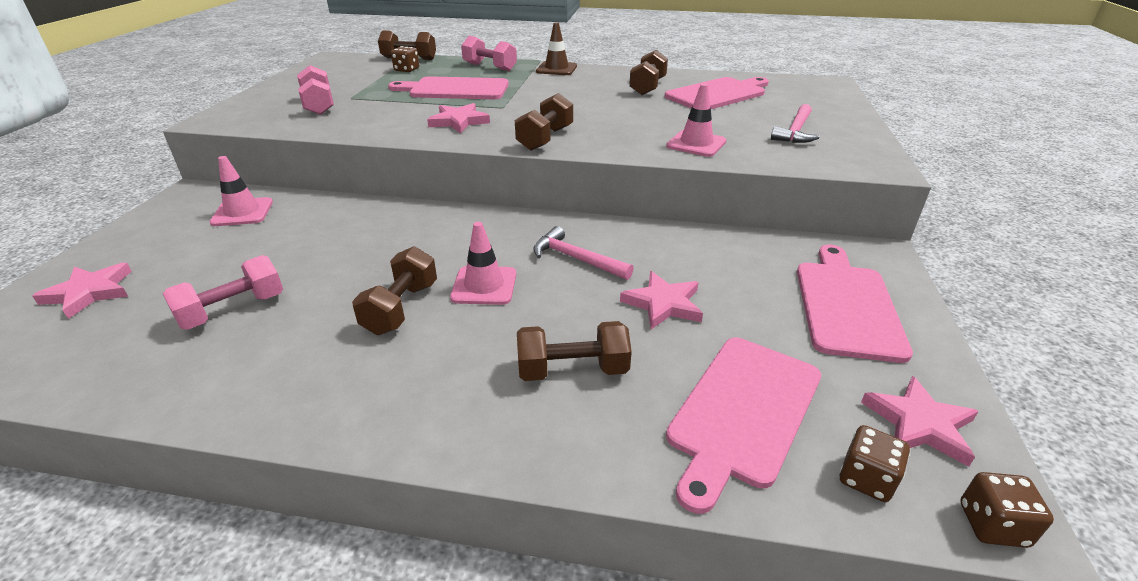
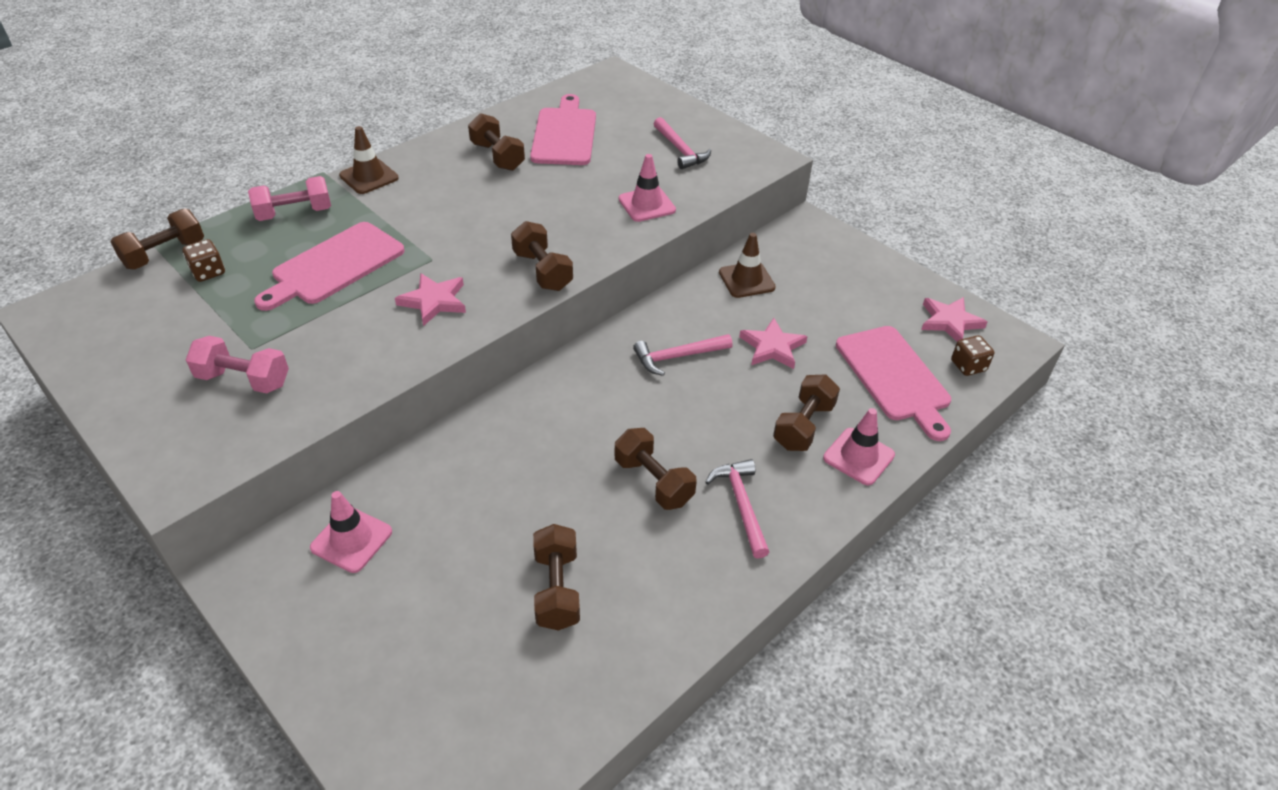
camera: 55 degrees left, 10 degrees up
(90, 292) = (413, 697): pink star -> none
(233, 310) = (557, 589): pink dumbbell -> brown dumbbell
(412, 373) = (741, 505): none -> pink hammer
(484, 286) = (666, 423): pink traffic cone -> pink traffic cone (858, 456)
(733, 253) = (746, 280): none -> brown traffic cone
(846, 305) = (843, 274): pink cutting board -> none
(992, 525) = (1017, 348): brown dice -> none

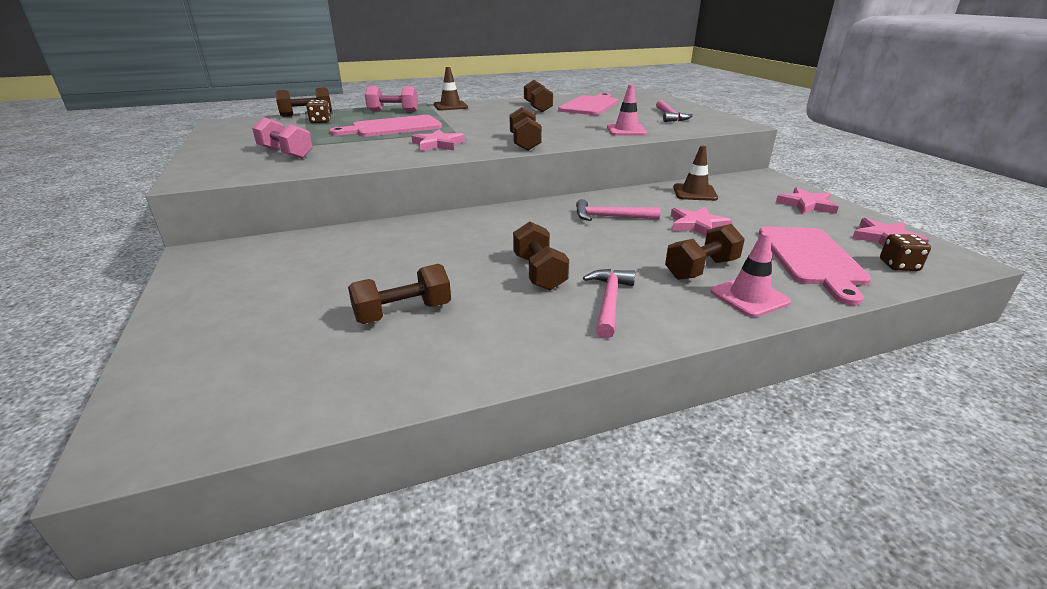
camera: 25 degrees right, 15 degrees down
(351, 540) = (286, 254): pink traffic cone -> none
(557, 589) = (403, 313): brown dumbbell -> brown dumbbell turned 45 degrees clockwise
(866, 276) = (806, 205): none -> pink star

